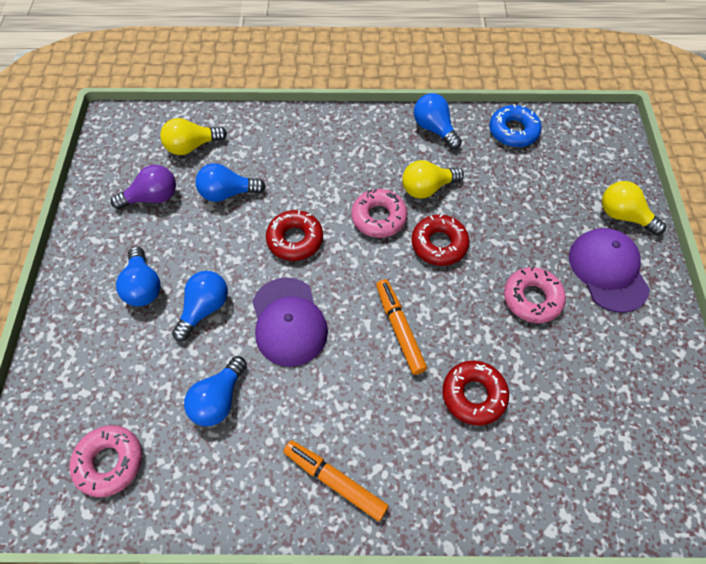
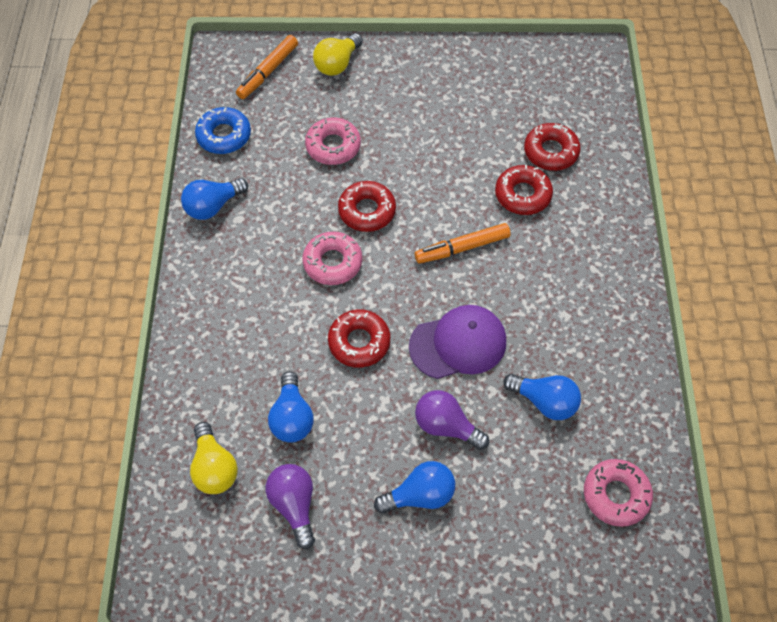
camera: 90 degrees left, 0 degrees up
(204, 308) = (446, 426): blue light bulb -> purple light bulb
(335, 481) = (608, 300): orange marker -> orange marker (268, 72)
(427, 188) = (296, 217): yellow light bulb -> none
(532, 298) = (427, 143): pink donut -> pink donut (333, 146)
(540, 432) = (551, 152): none -> red donut
(608, 271) = (397, 85): purple cap -> none

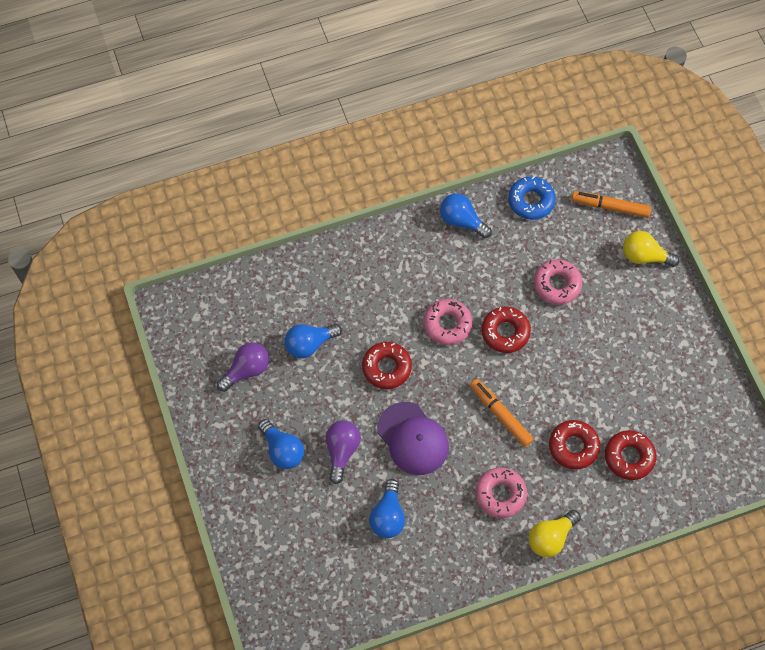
camera: 70 degrees right, 5 degrees up
(214, 467) = (255, 309): yellow light bulb -> yellow light bulb (550, 537)
(616, 495) = (331, 588): pink donut -> pink donut (500, 494)

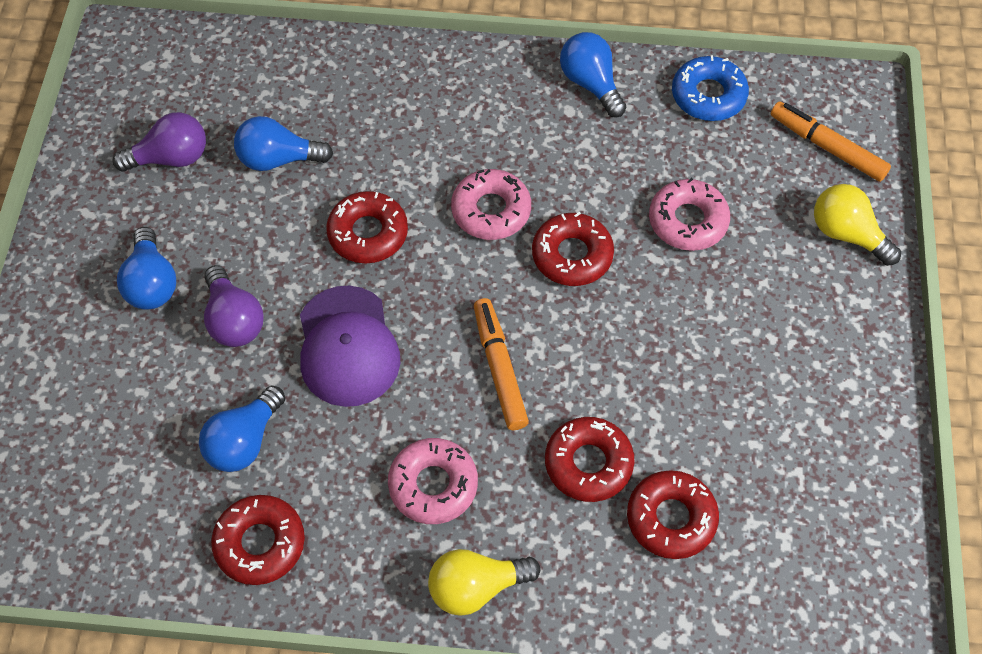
camera: 25 degrees right, 5 degrees down
(341, 451) = (234, 320): purple light bulb -> purple light bulb turned 120 degrees clockwise
(428, 566) = (260, 543): none -> red donut

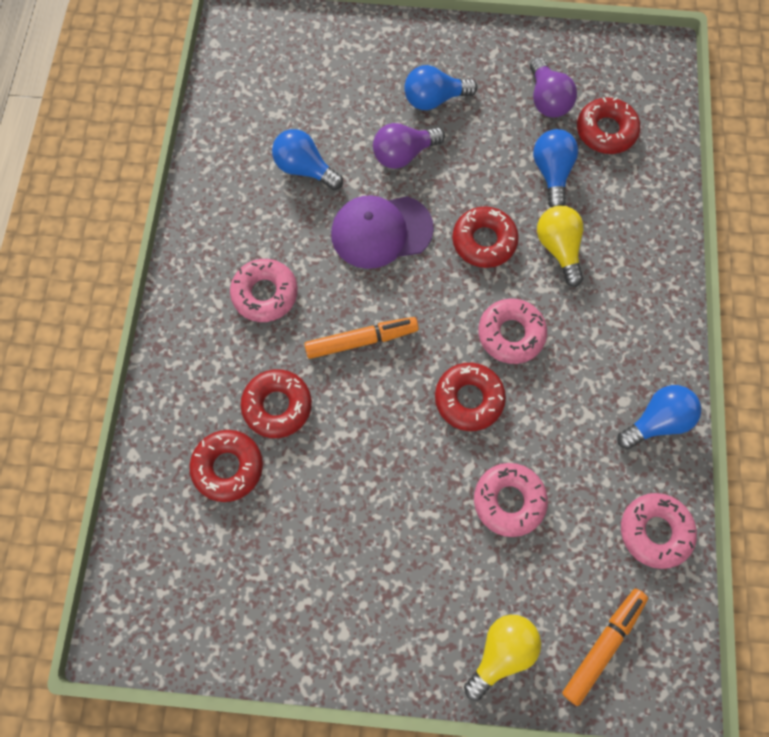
camera: 90 degrees right, 10 degrees up
(260, 543) = (228, 184): red donut -> red donut (606, 131)
(476, 587) = (184, 324): yellow light bulb -> yellow light bulb (558, 248)
(708, 95) = (655, 531): blue donut -> pink donut

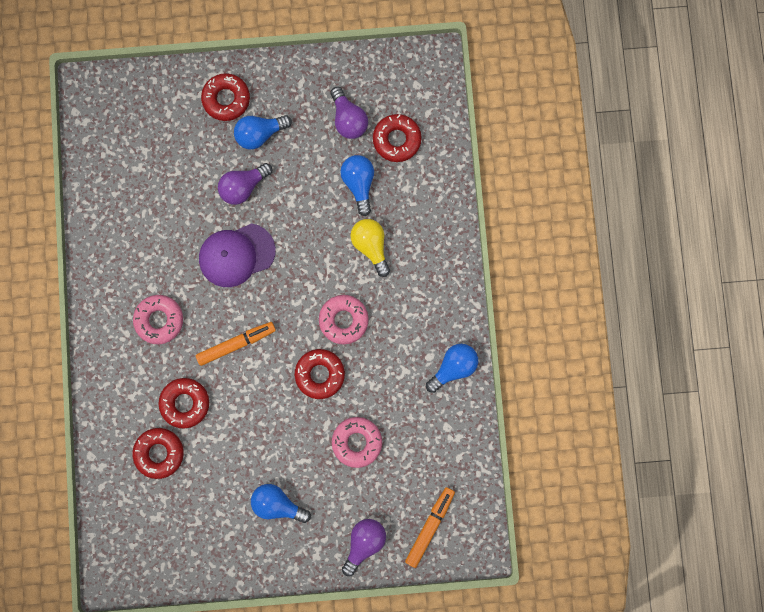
camera: 10 degrees left, 10 degrees up
(305, 169) = (169, 212): blue light bulb -> blue light bulb (277, 504)
(484, 241) = (314, 250): red donut -> red donut (226, 99)
(501, 652) = (364, 543): yellow light bulb -> purple light bulb
(655, 531) = (458, 445): pink donut -> none

